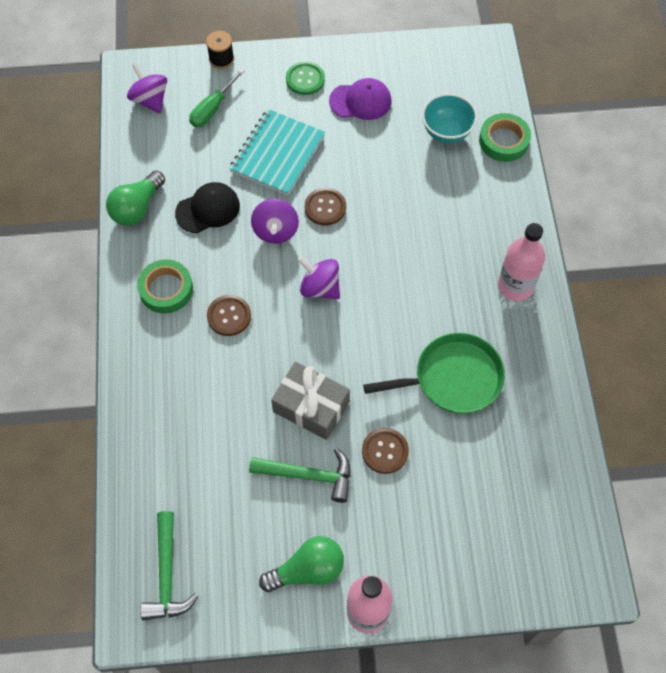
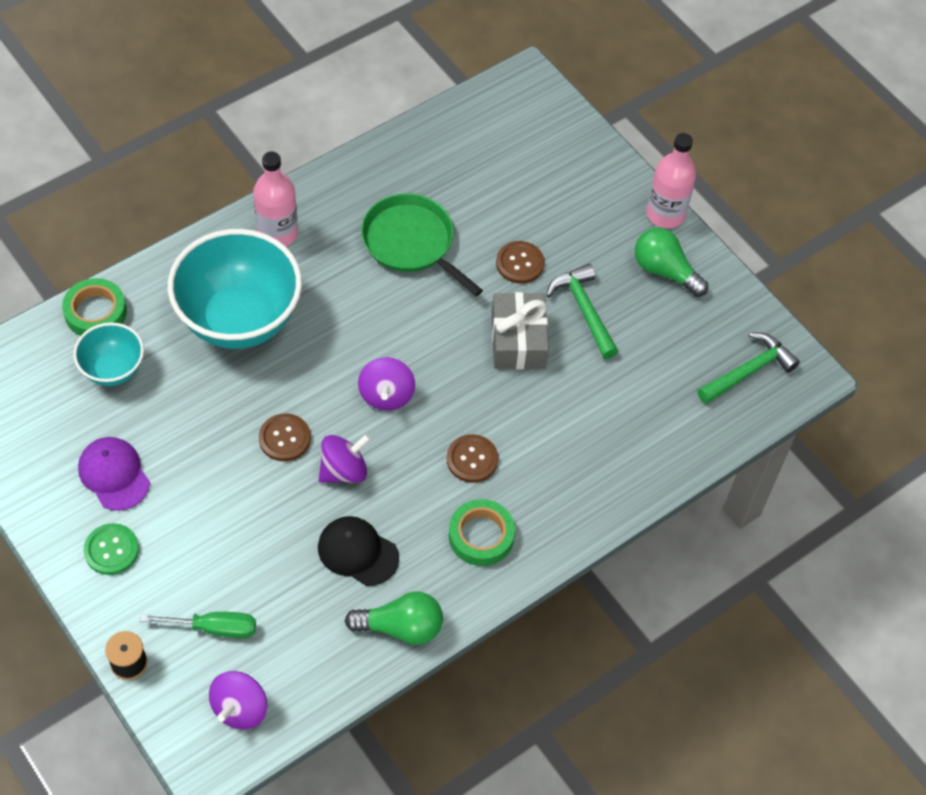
camera: 125 degrees left, 5 degrees down
(277, 154) = (240, 522): turquoise notebook -> none
(446, 225) = (239, 319): none -> turquoise bowl

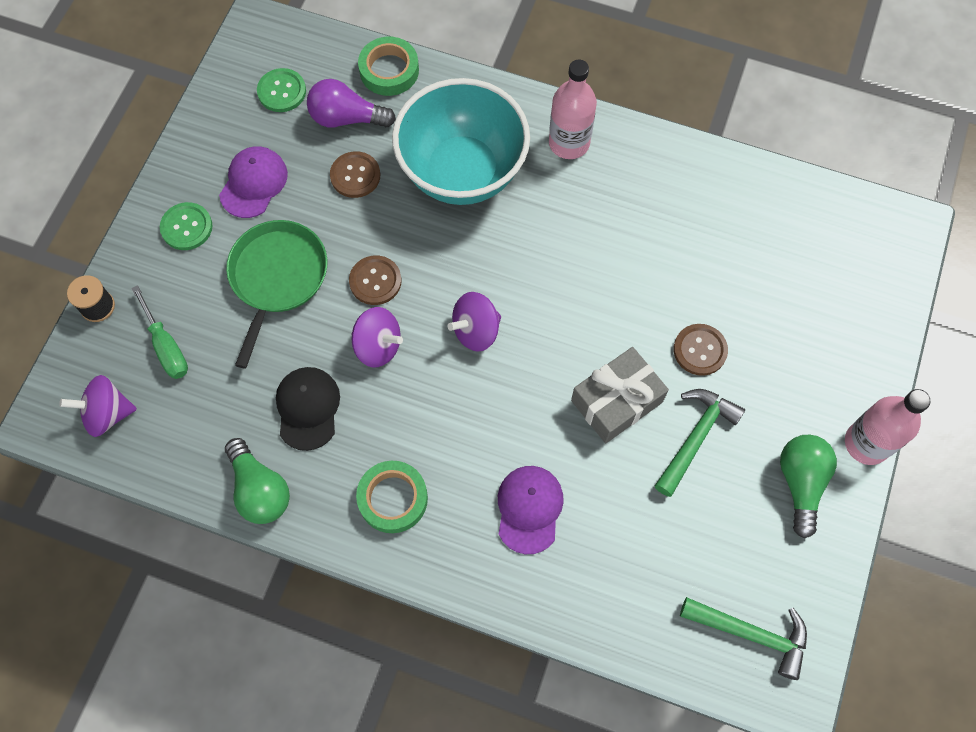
camera: 60 degrees right, 10 degrees up
(41, 402) = (282, 91): none -> green button
(113, 370) = (346, 118): turquoise bowl -> purple light bulb
(411, 242) = (646, 248): green pan -> green pan (277, 277)
(472, 459) = (464, 442): brown button -> brown button (355, 175)
(558, 449) = (529, 509): none -> purple cap

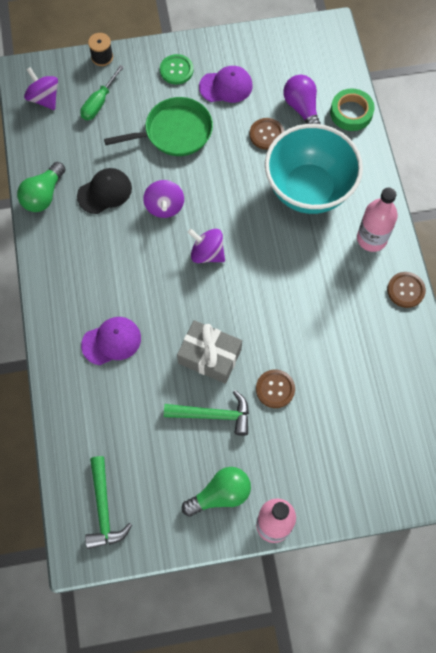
camera: 60 degrees right, 0 degrees up
(282, 91) = (296, 66): green button -> none
(375, 281) = (205, 183): brown button -> brown button (406, 290)
(393, 498) = (76, 265): green tape -> none

